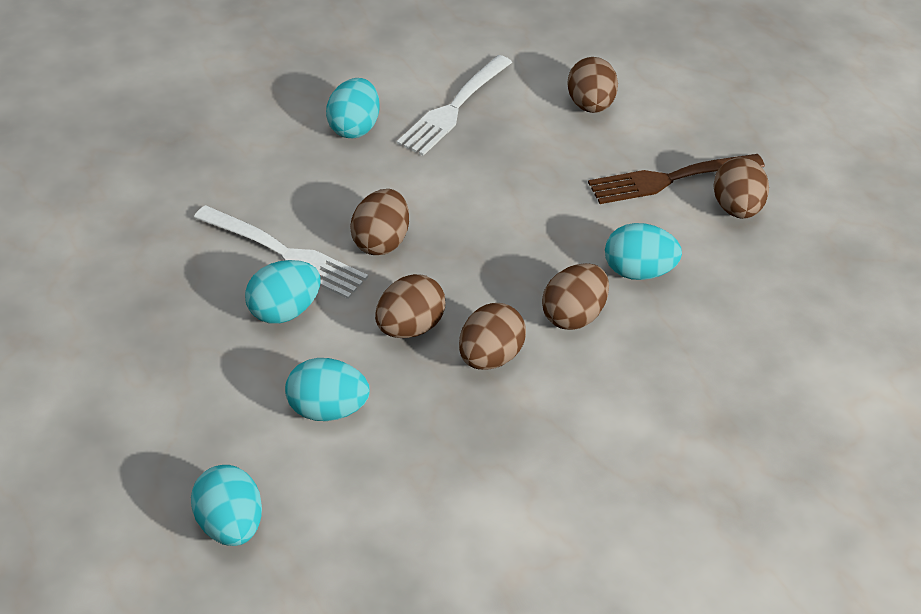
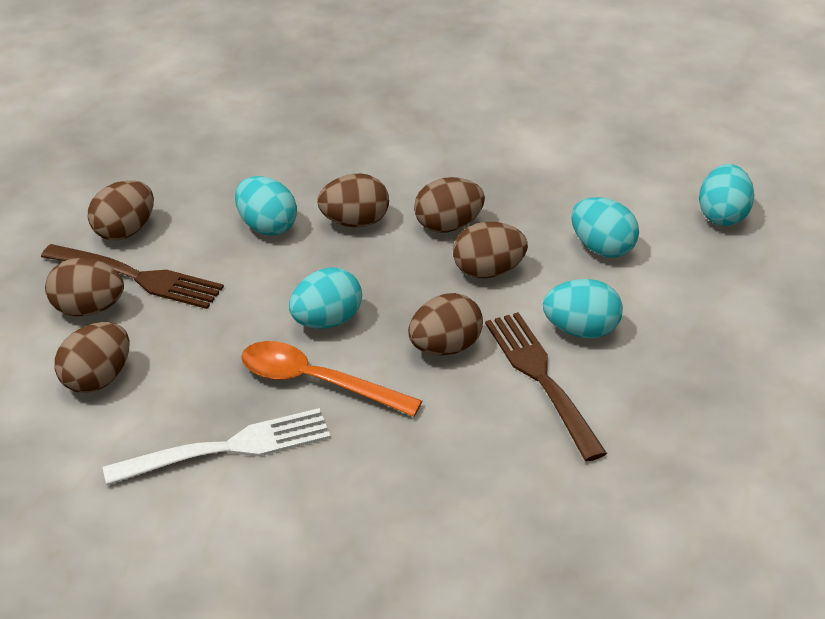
camera: 140 degrees left, 5 degrees down
(284, 253) = (542, 379): white fork -> brown fork
(354, 128) = (354, 480): turquoise egg -> turquoise egg (327, 321)
(446, 172) = (316, 382): none -> orange spoon
(666, 142) = (89, 309): none -> brown egg

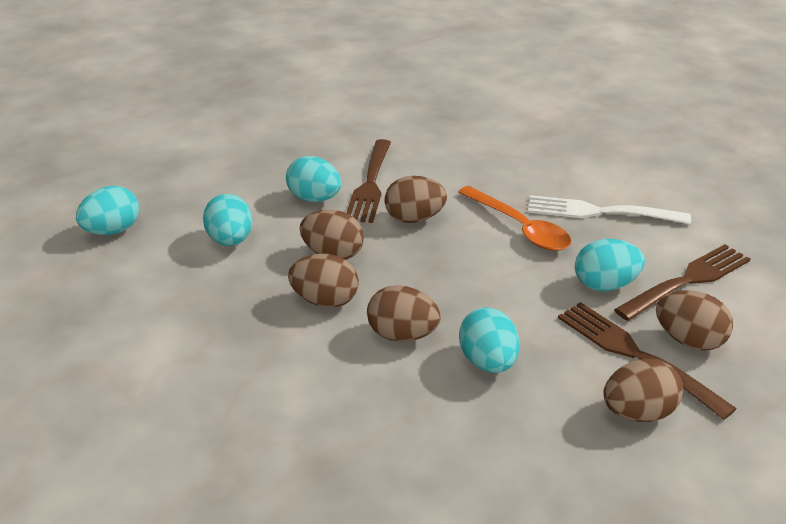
camera: 150 degrees left, 5 degrees down
(98, 378) = (687, 281): brown egg -> brown fork
(327, 321) = (486, 262): turquoise egg -> turquoise egg (605, 285)

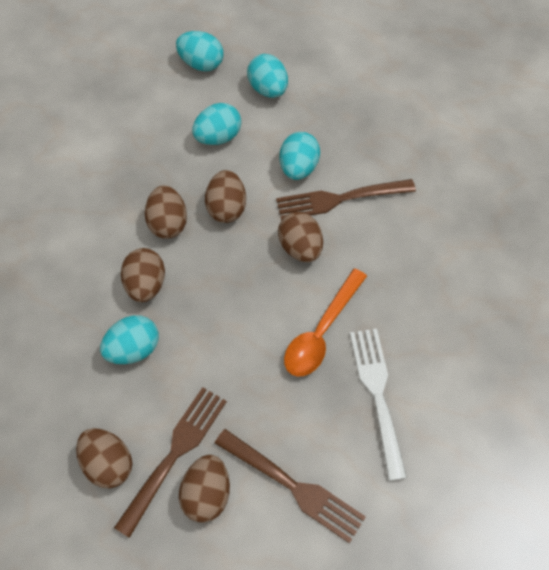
camera: 70 degrees right, 25 degrees up
(605, 285) = (261, 417): turquoise egg -> turquoise egg (268, 89)

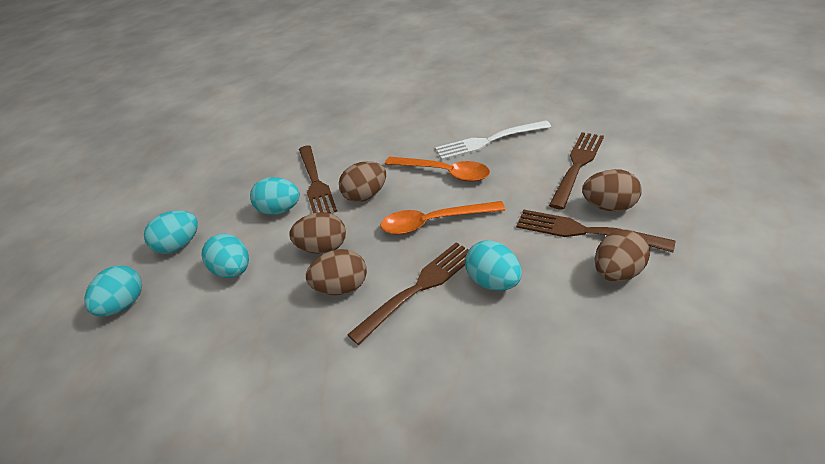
camera: 90 degrees left, 20 degrees down
(145, 285) = (418, 289): brown egg -> brown fork
(235, 309) = (433, 222): none -> orange spoon

